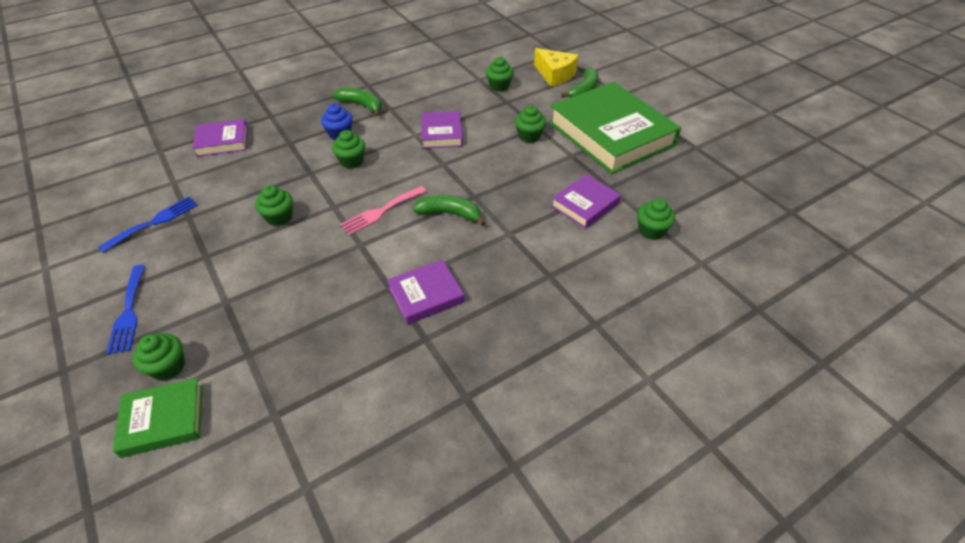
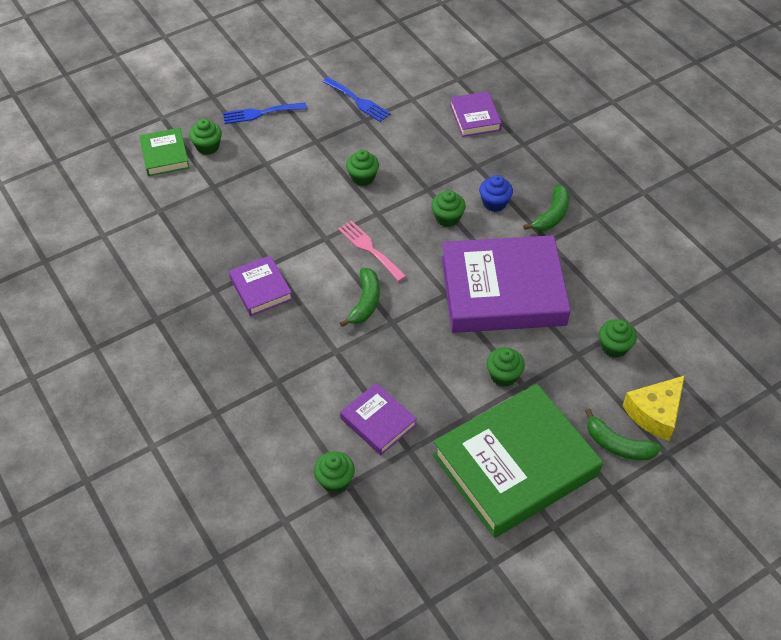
camera: 90 degrees right, 5 degrees up
(442, 133) = (502, 291): purple book -> purple book, size x2.11

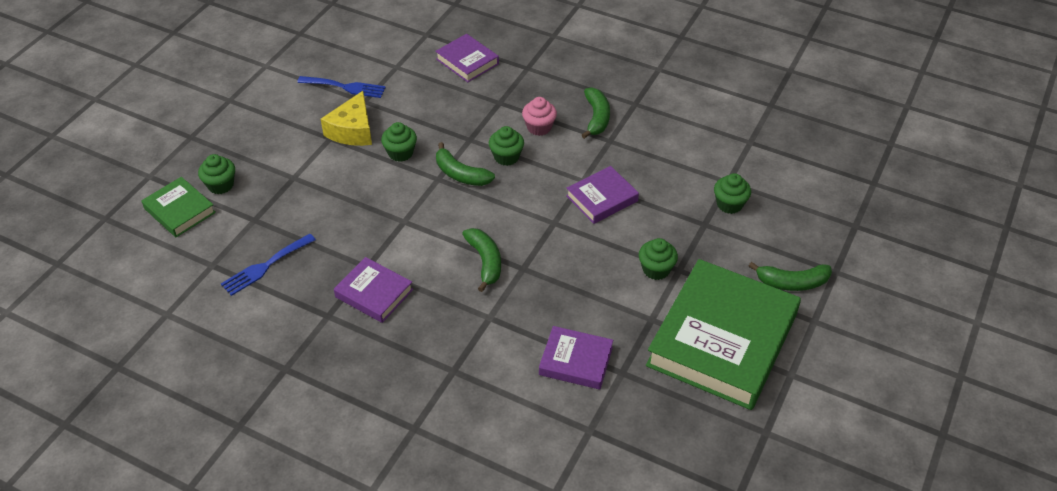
camera: 30 degrees left, 5 degrees down
(260, 113) = (254, 134): blue fork -> blue fork (265, 266)
(335, 480) = (575, 432): green cupcake -> none
(369, 249) = (454, 213): pink fork -> none
(398, 217) = (461, 174): none -> green banana
(494, 203) = (539, 127): blue cupcake -> pink cupcake
(502, 291) = (602, 198): purple book -> purple book, size x0.47
(655, 413) = (801, 243): yellow cheese -> yellow cheese (352, 130)

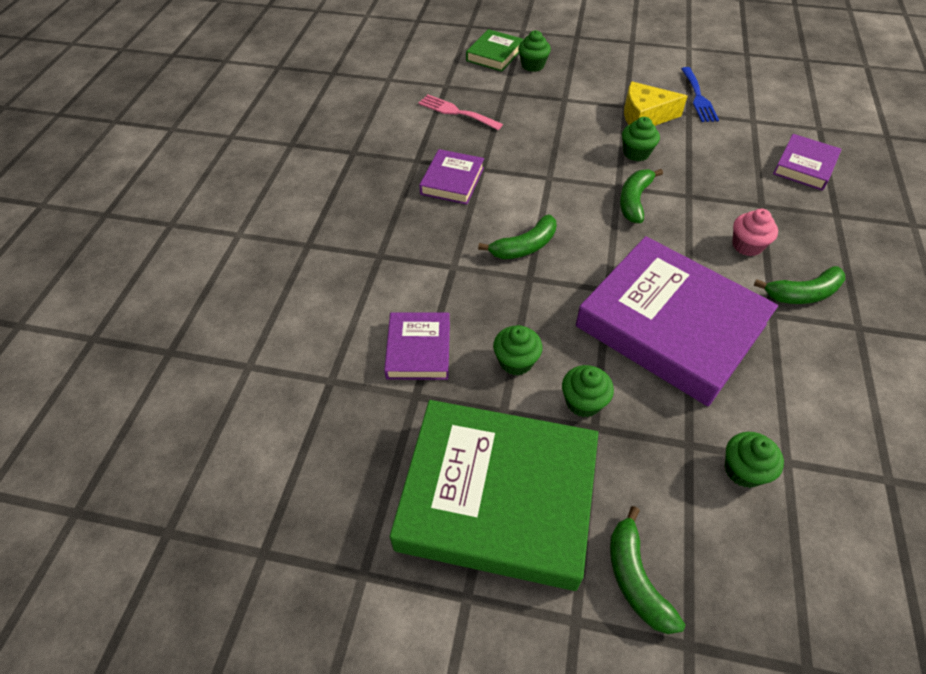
camera: 75 degrees right, 5 degrees up
(265, 266) = (456, 112): blue fork -> pink fork
(506, 157) = (682, 229): green cupcake -> green cupcake (516, 361)
(602, 198) = (670, 325): purple book -> purple book, size x2.11

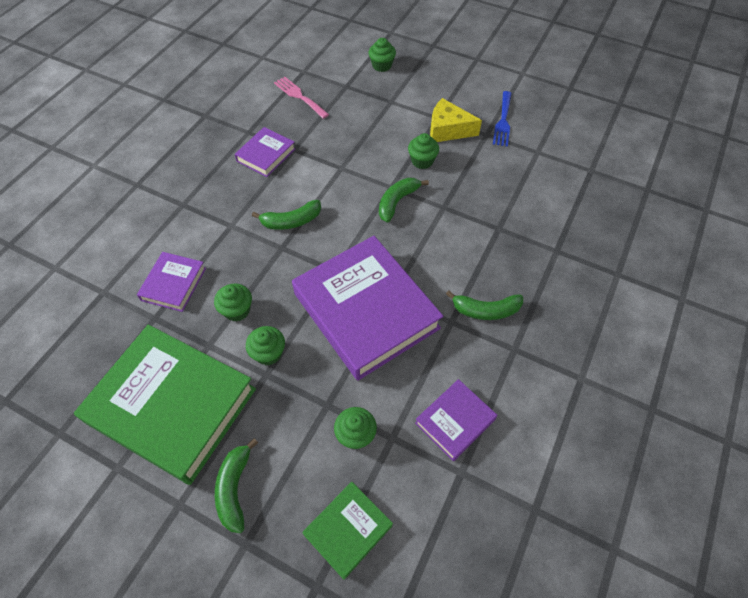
camera: 15 degrees right, 5 degrees up
(494, 54) = (356, 50): green book -> green book (348, 530)
(747, 245) = (465, 260): pink cupcake -> none
(804, 166) = (556, 202): purple book -> purple book (455, 421)

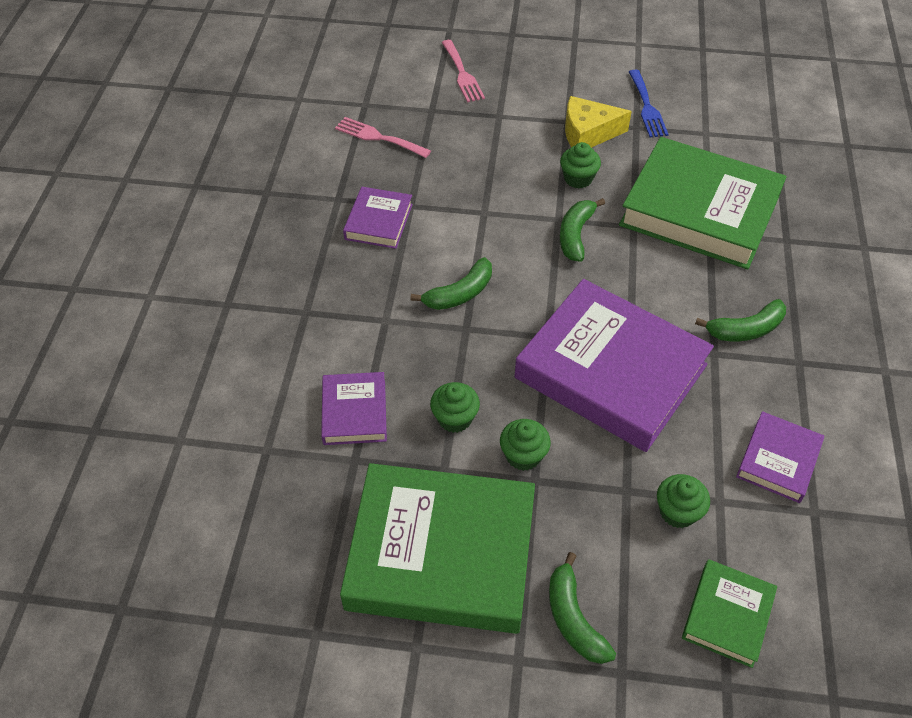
camera: 20 degrees left, 5 degrees down
(382, 66) = (462, 74): green cupcake -> pink fork
(500, 209) = (699, 211): none -> green book

